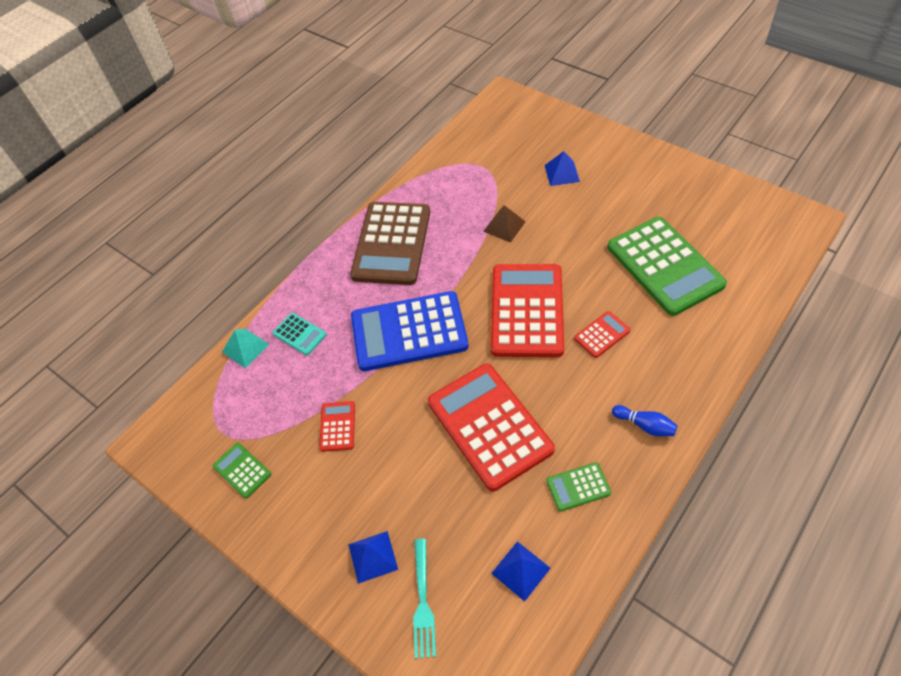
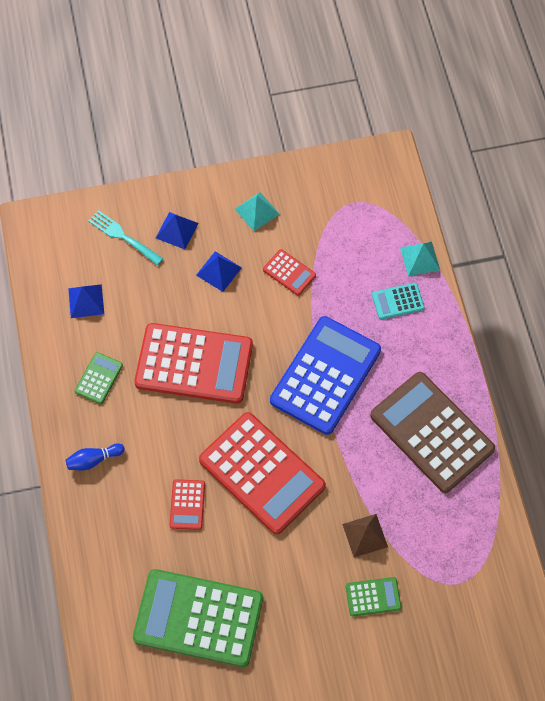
camera: 125 degrees right, 10 degrees up
(242, 470) = (312, 197): green calculator -> green calculator (373, 596)
(294, 503) = (257, 211): none -> turquoise pyramid
(562, 173) = (381, 644): blue pyramid -> blue pyramid (219, 271)

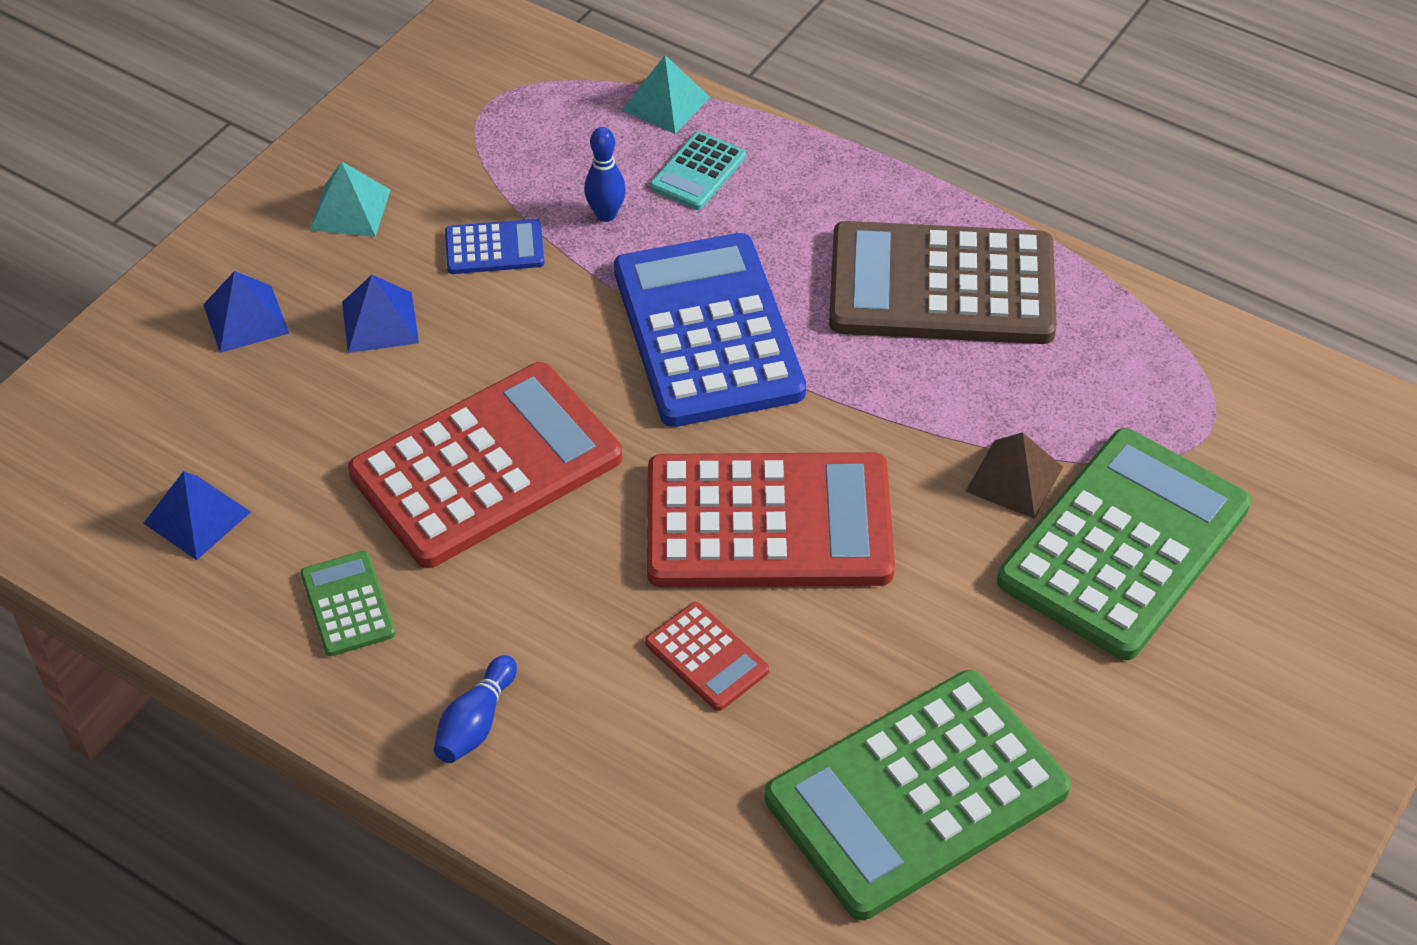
camera: 45 degrees left, 15 degrees down
(123, 237) = (161, 388): turquoise fork -> none
(289, 272) = (494, 248): red calculator -> blue calculator
(344, 292) = (606, 214): none -> blue bowling pin
(373, 596) = (1123, 544): green calculator -> green calculator, size x2.27

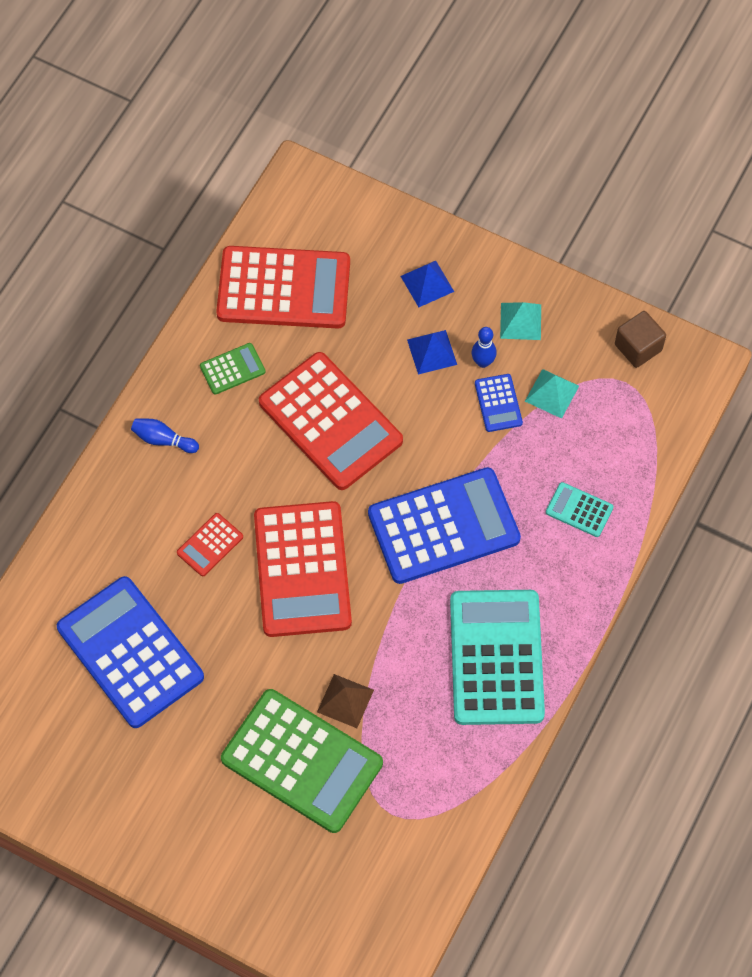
camera: 85 degrees right, 15 degrees up
(197, 517) = (284, 288): blue pyramid -> red calculator
(431, 84) = (638, 347): none -> brown cube
(606, 214) = (534, 461): blue bowling pin -> blue bowling pin (483, 362)
(666, 103) = (640, 485): turquoise pyramid -> turquoise pyramid (552, 393)
(916, 795) = (130, 652): green calculator -> blue calculator
(941, 286) = (496, 657): brown calculator -> turquoise calculator

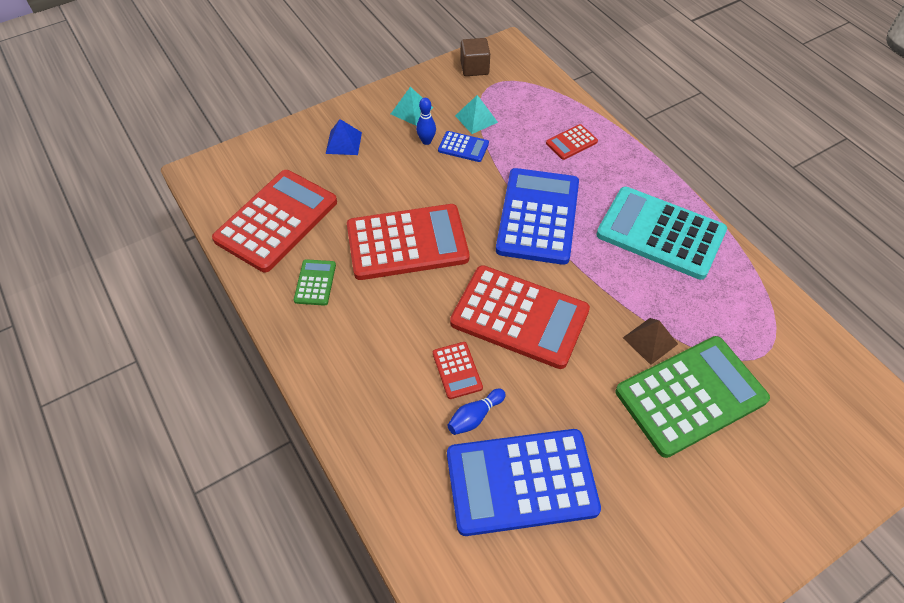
camera: 60 degrees left, 10 degrees down
(163, 440) = (339, 359): blue bowling pin -> blue bowling pin (475, 416)
(432, 352) = (397, 163): blue pyramid -> none
(579, 510) = (571, 142): turquoise calculator -> red calculator

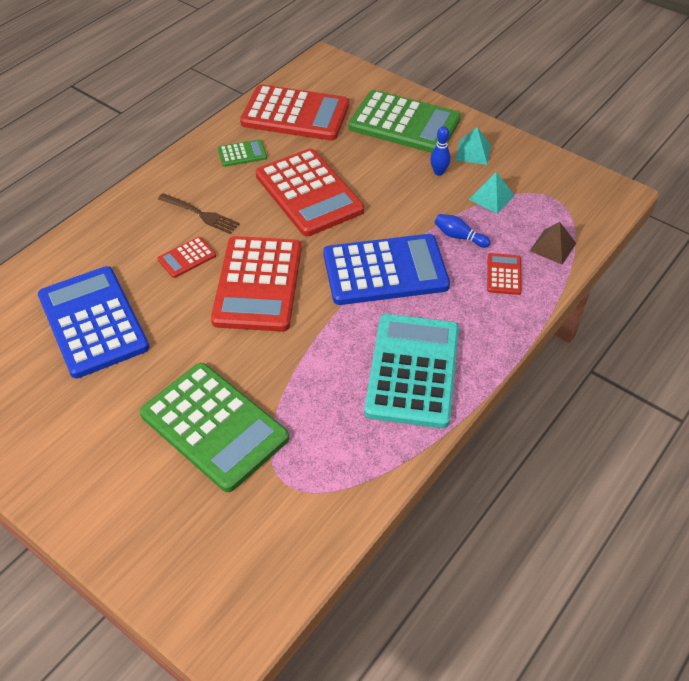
camera: 70 degrees right, 5 degrees down
(344, 143) = (404, 123): blue pyramid -> green calculator
(395, 343) = (200, 214): none -> brown fork
(463, 147) = (446, 198): blue calculator -> none
(474, 68) = (565, 178): brown cube -> none
(475, 416) = (145, 279): blue bowling pin -> blue bowling pin (459, 237)
(571, 142) = (503, 274): red calculator -> red calculator turned 60 degrees clockwise
(650, 340) = (268, 384): brown pyramid -> brown pyramid (553, 247)

